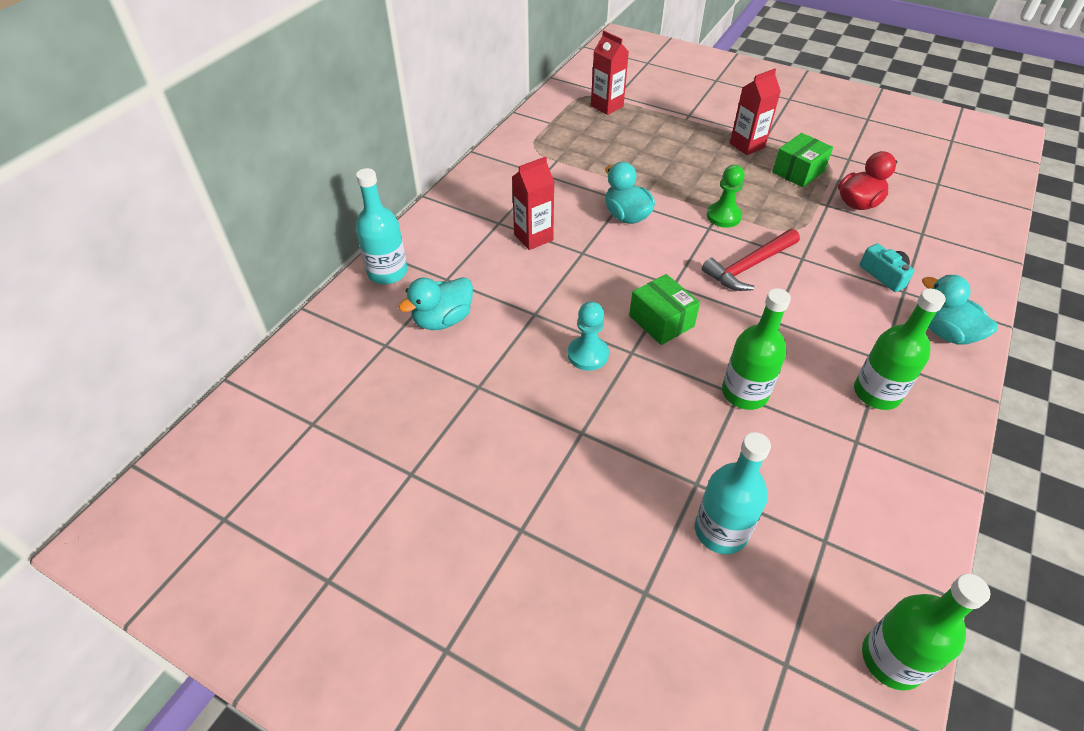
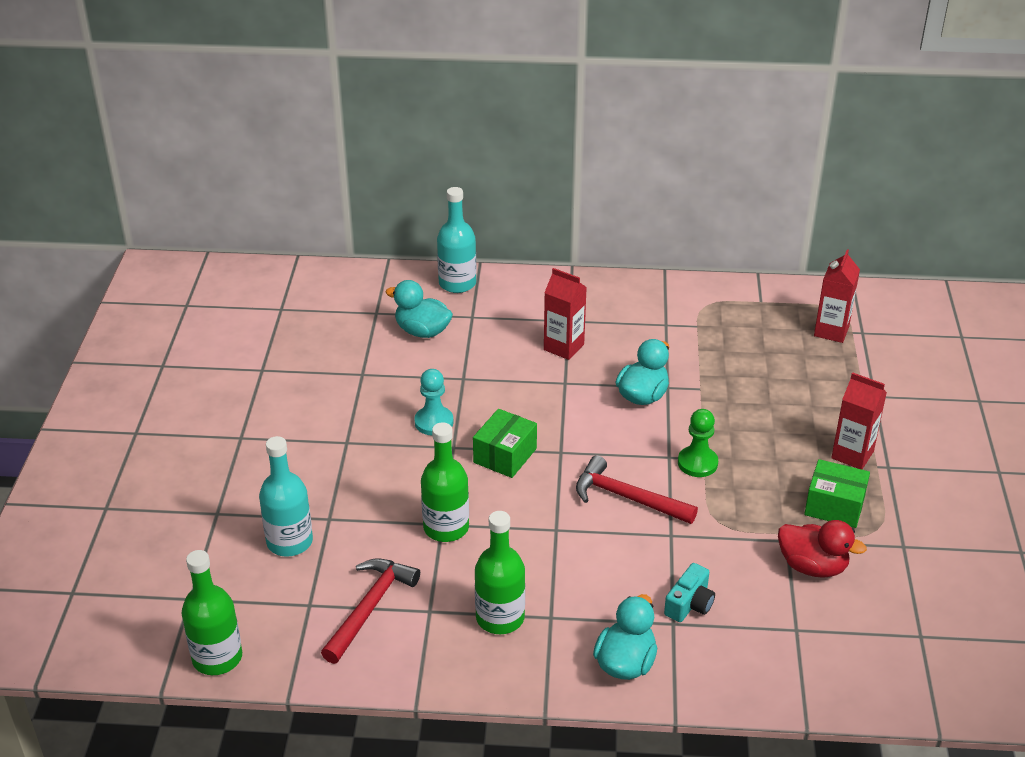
camera: 65 degrees right, 10 degrees down
(842, 487) = (370, 607): none -> red hammer

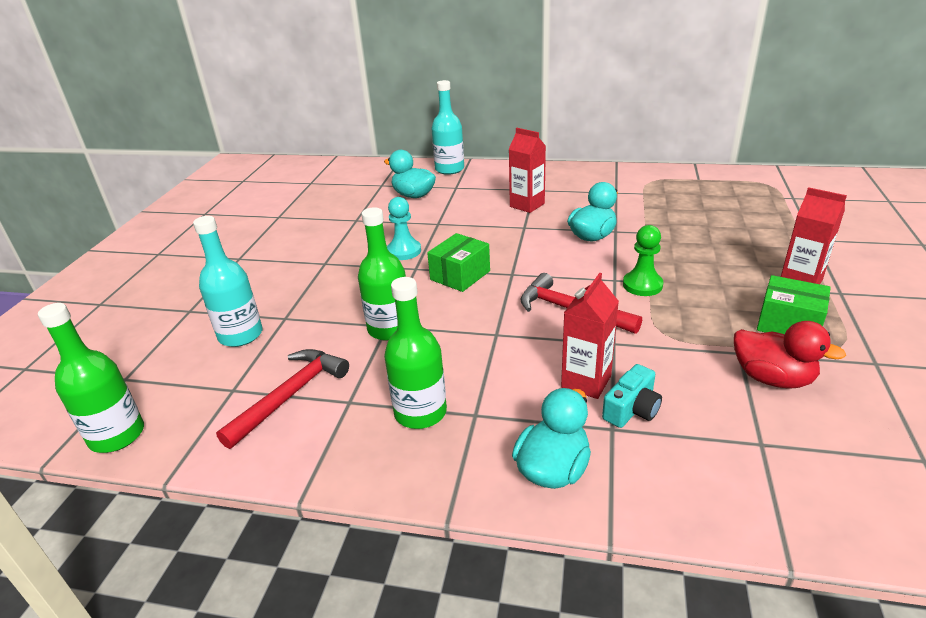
camera: 10 degrees right, 5 degrees down
(831, 331) = (764, 197): red carton -> red carton (586, 381)

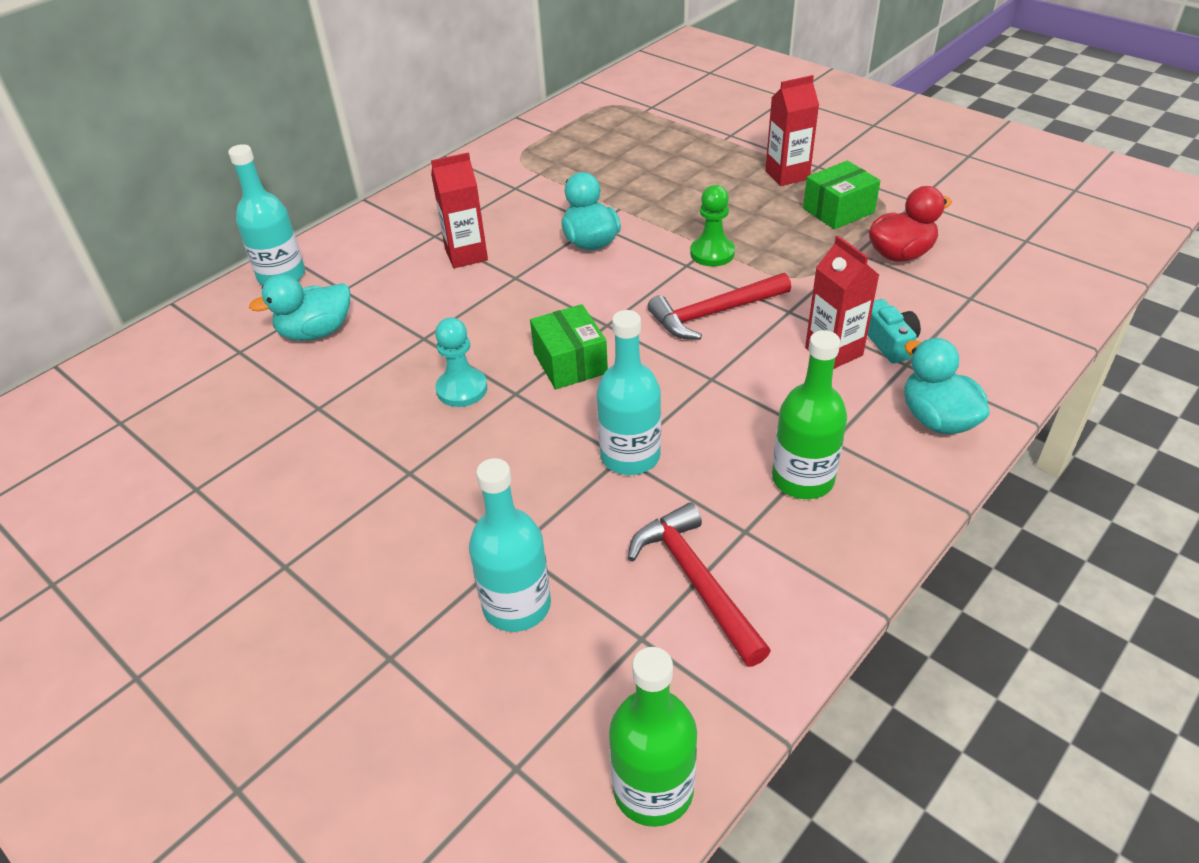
camera: 60 degrees left, 10 degrees up
(389, 329) = (630, 456): green bottle -> turquoise bottle

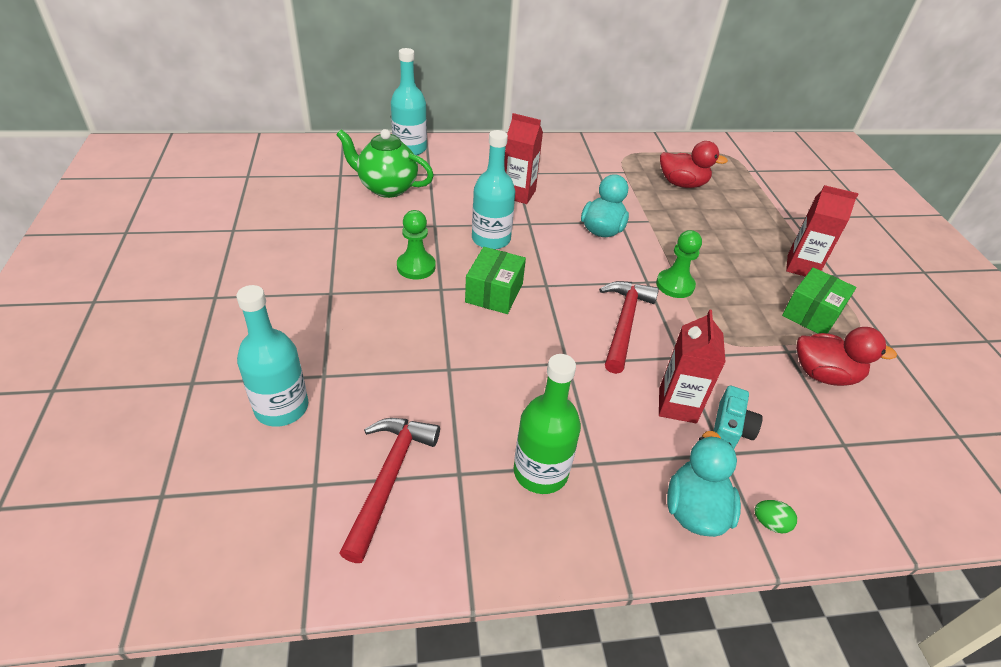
camera: 35 degrees right, 0 degrees up
(316, 332) = (387, 188): turquoise duck -> green teapot
(462, 389) = (416, 267): turquoise pawn -> green pawn
(605, 156) = (682, 184): none -> red duck
(630, 456) = (454, 372): turquoise bottle -> turquoise bottle (491, 239)
(653, 789) = (201, 578): green bottle -> none
(713, 313) = (624, 323): red hammer -> red hammer turned 90 degrees clockwise
(838, 210) = (811, 314): green box -> green box turned 60 degrees counterclockwise
(991, 390) = (770, 523): none -> green egg

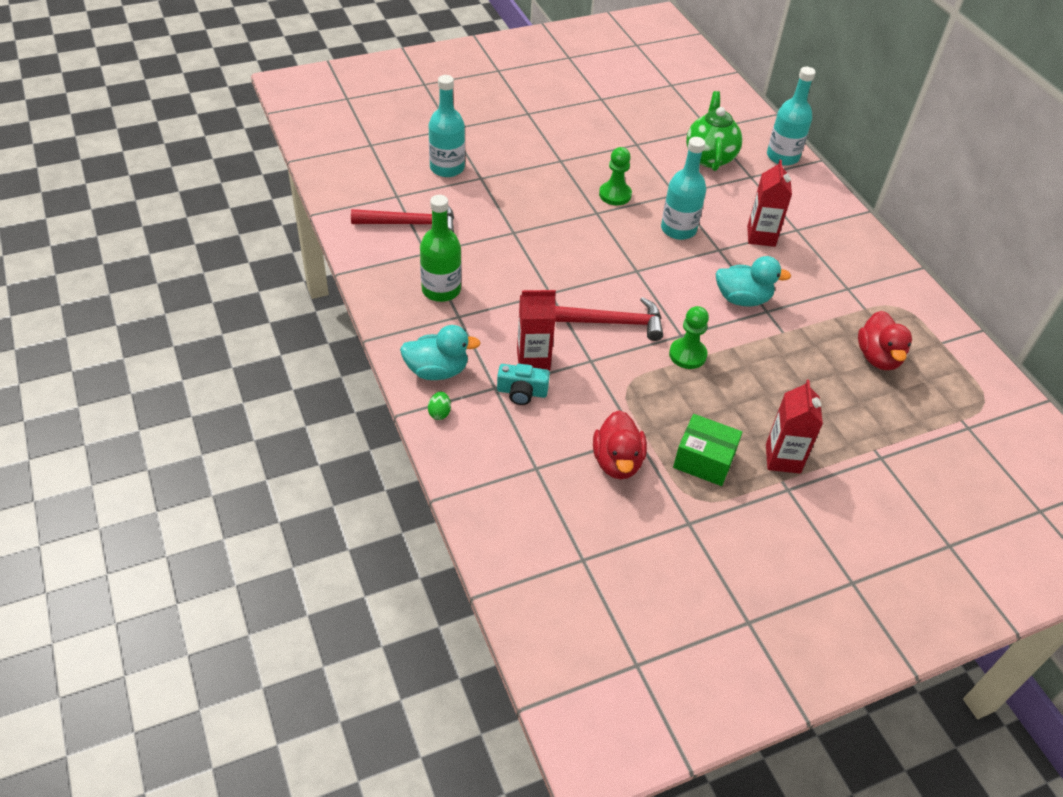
camera: 75 degrees right, 5 degrees up
(494, 293) = (608, 242): green box -> none

